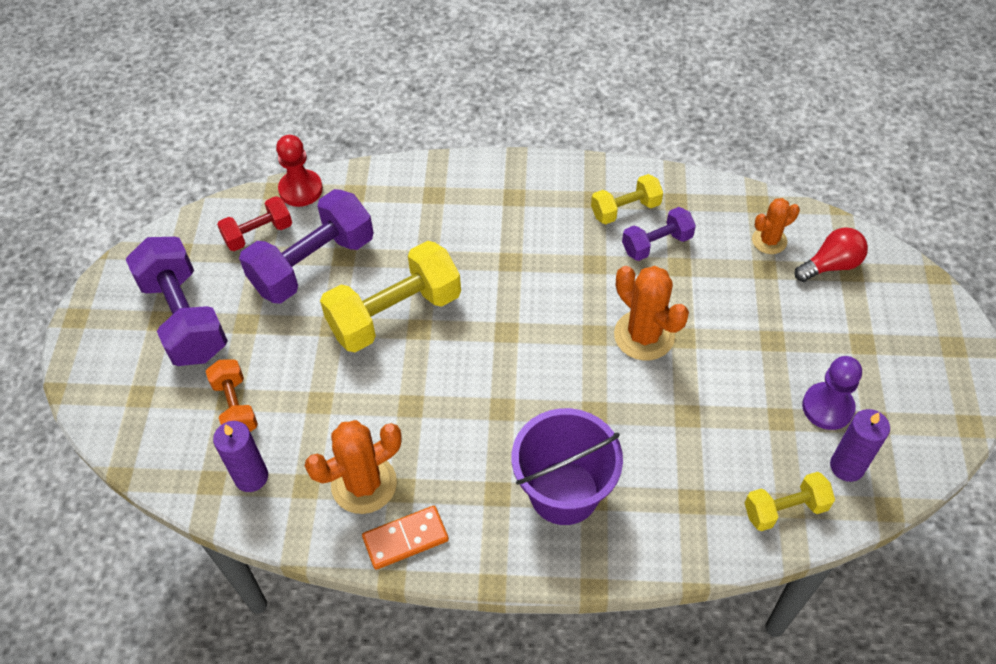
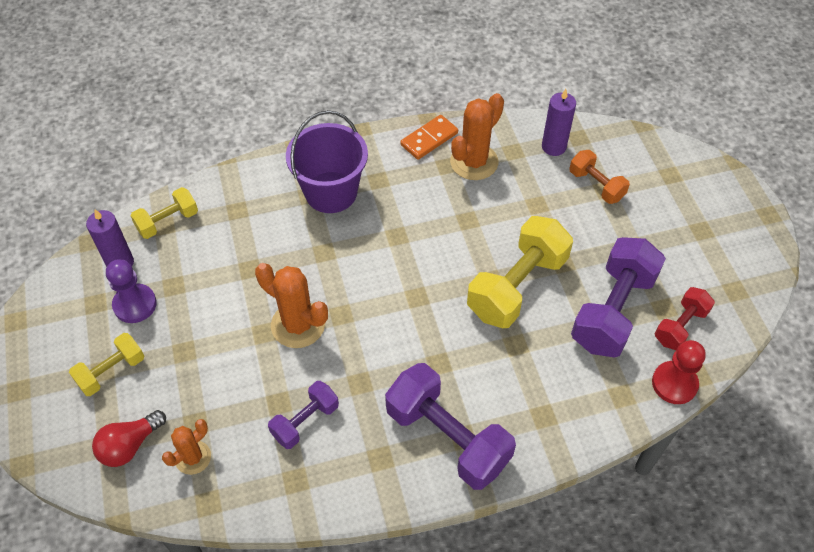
camera: 160 degrees right, 0 degrees up
(185, 318) = (684, 237): purple dumbbell -> purple dumbbell (447, 438)
(625, 209) = (345, 453): yellow dumbbell -> yellow dumbbell (111, 371)

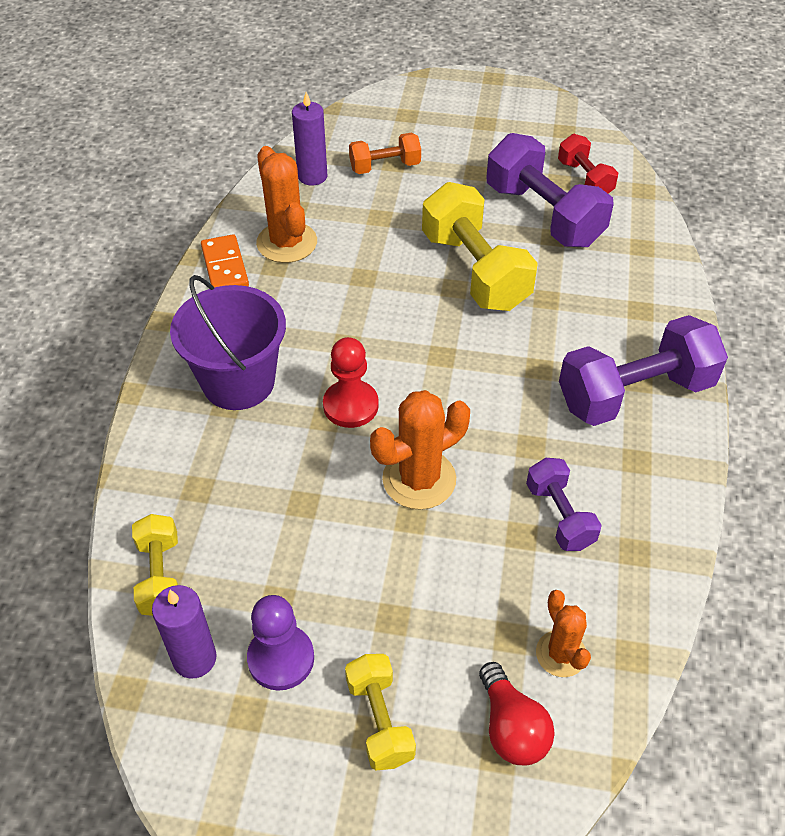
camera: 65 degrees left, 5 degrees down
(674, 383) = (645, 208): red pawn -> red pawn (350, 405)

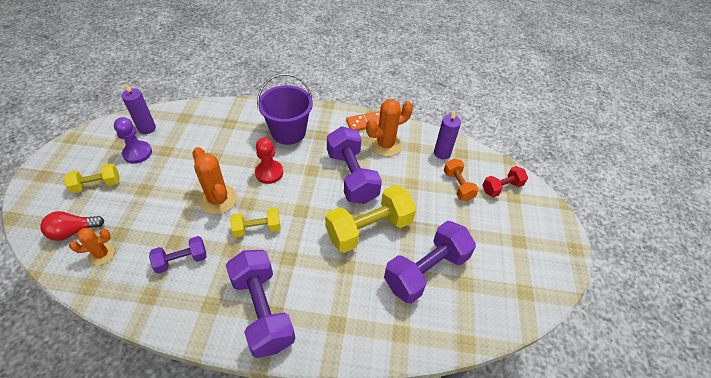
camera: 85 degrees right, 0 degrees up
(160, 576) = (188, 116): yellow dumbbell -> yellow dumbbell (257, 228)
(363, 288) = (352, 176): none -> purple dumbbell
(584, 179) = (470, 301): red dumbbell -> red dumbbell (501, 187)

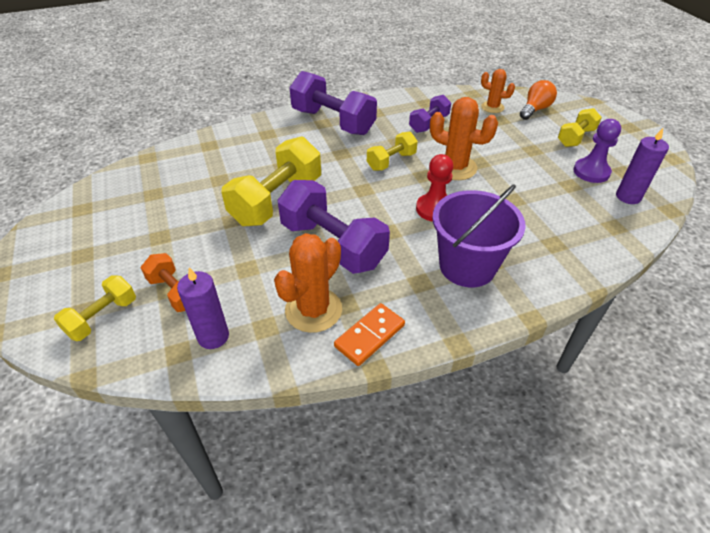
camera: 155 degrees right, 5 degrees down
(73, 231) = (535, 109): red light bulb -> orange light bulb
(102, 254) = (492, 107): orange cactus -> orange cactus turned 75 degrees clockwise
(426, 271) = (198, 189): purple dumbbell -> none
(501, 187) = (102, 317): red dumbbell -> yellow dumbbell

